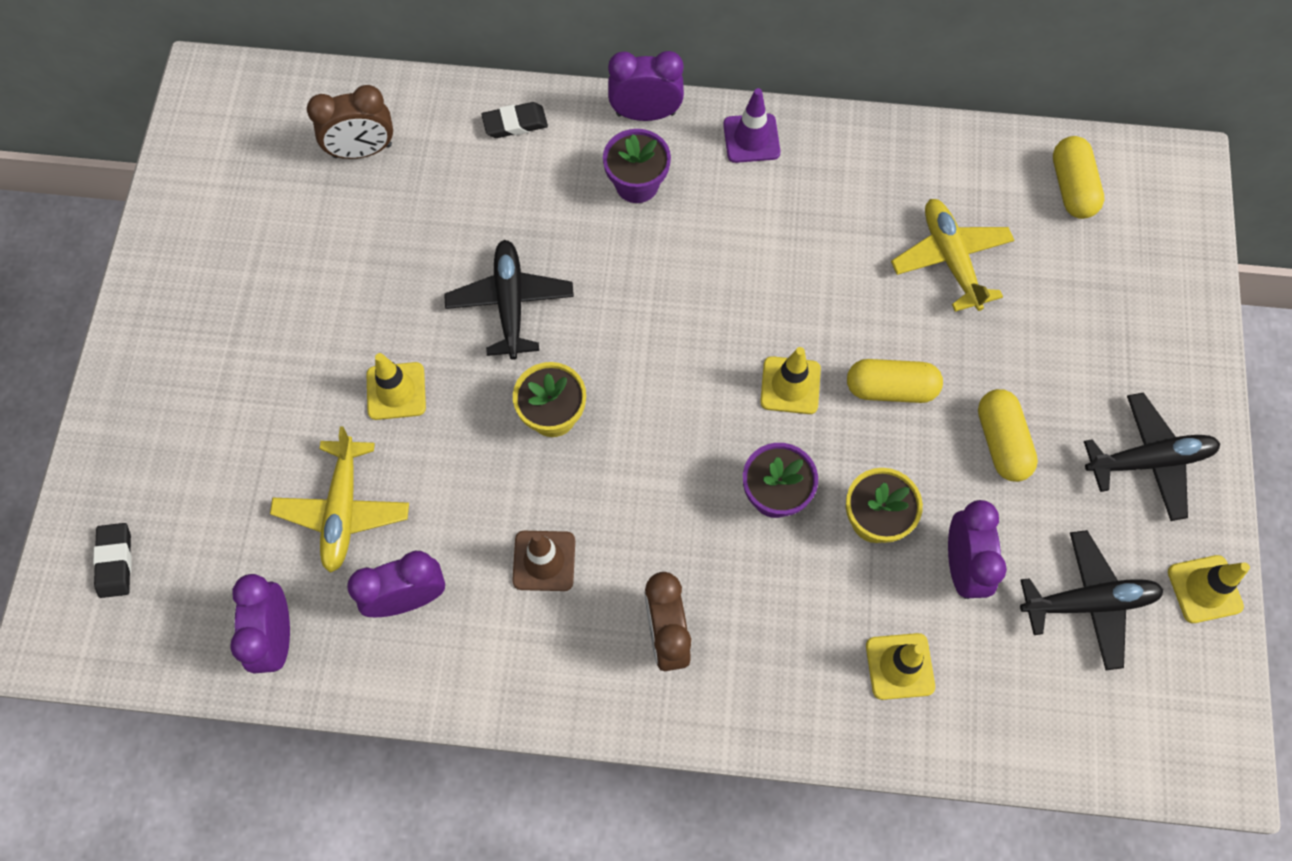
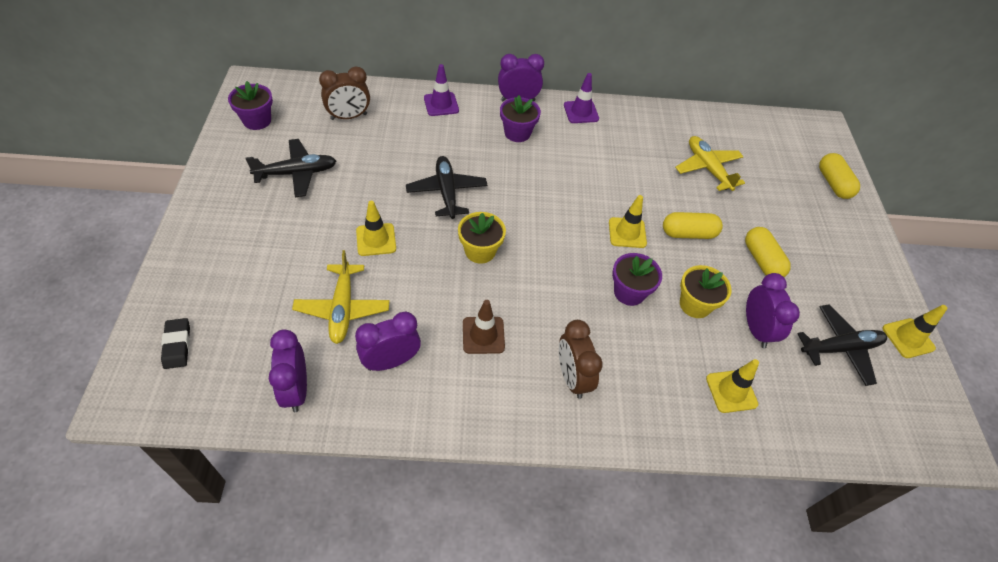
camera: 10 degrees left, 15 degrees down
(217, 159) = (257, 120): none -> purple flower pot
(515, 123) = (441, 104): black eraser -> purple traffic cone
(1071, 187) = (766, 135): yellow capsule -> yellow capsule (833, 184)
(1149, 460) = (851, 268): black plane -> black plane (297, 173)

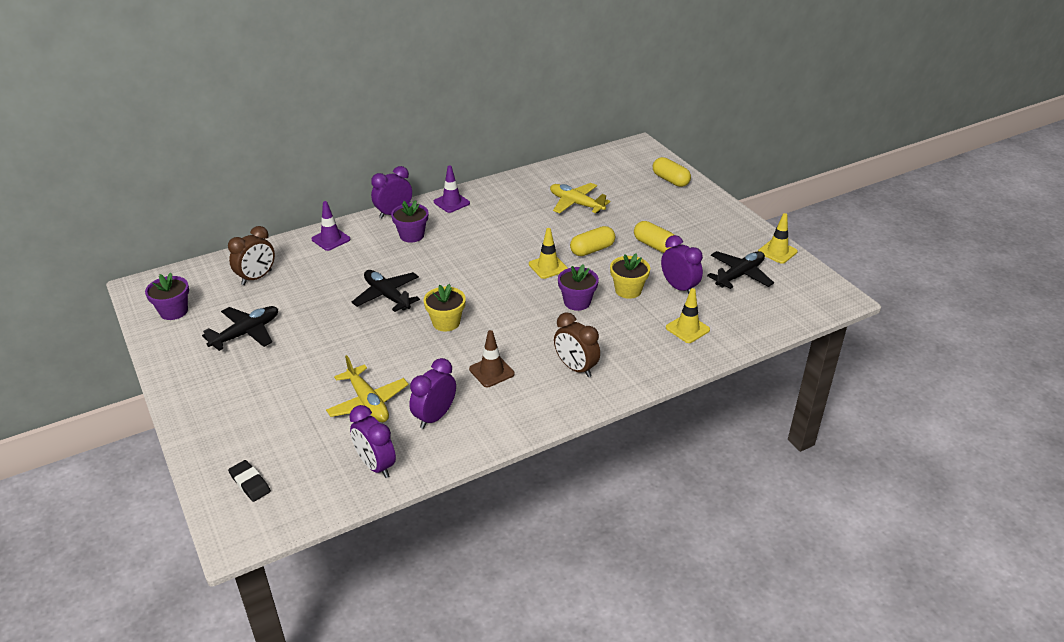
camera: 25 degrees left, 15 degrees down
(376, 239) = (356, 349): yellow traffic cone -> none

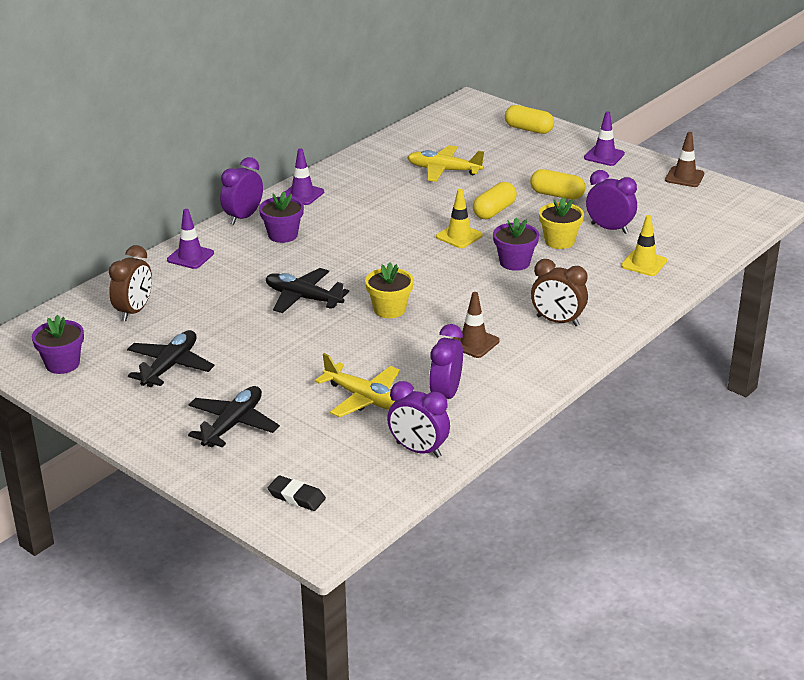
camera: 20 degrees left, 5 degrees down
(719, 217) = (604, 156): none -> purple traffic cone
(739, 275) = (662, 205): black plane -> black plane (233, 424)
(777, 252) = (684, 177): yellow traffic cone -> brown traffic cone

